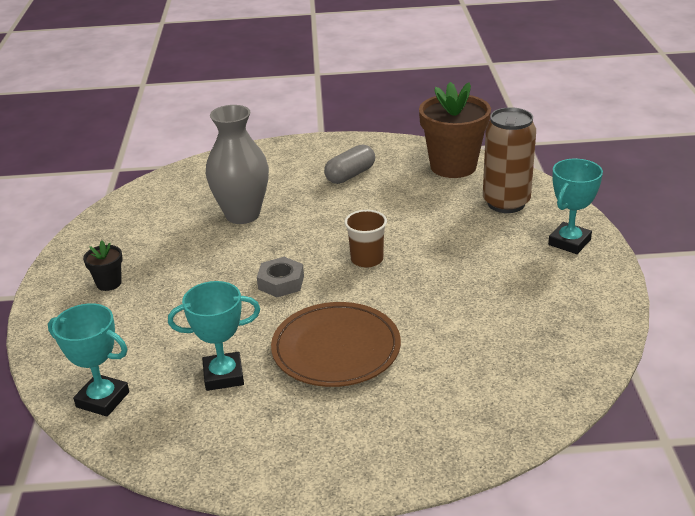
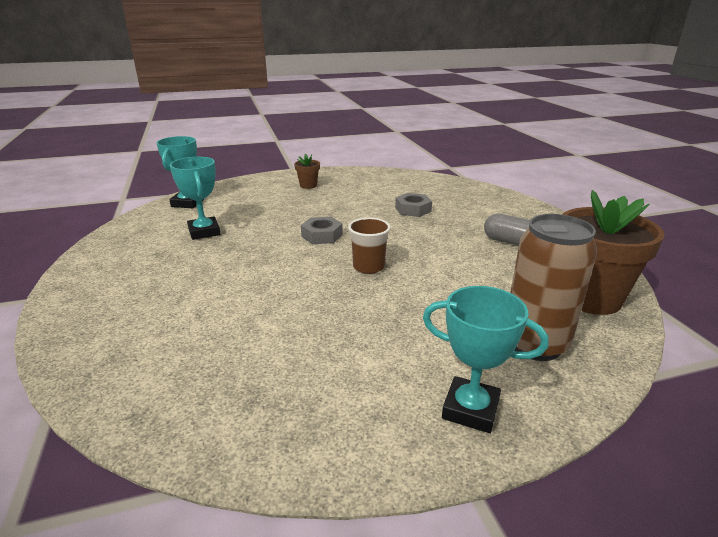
camera: 75 degrees right, 5 degrees down
(109, 283) = (308, 185): black flower pot -> brown flower pot
(242, 215) = (413, 209): grey vase -> grey nut
(336, 349) = (231, 268): brown plate -> none

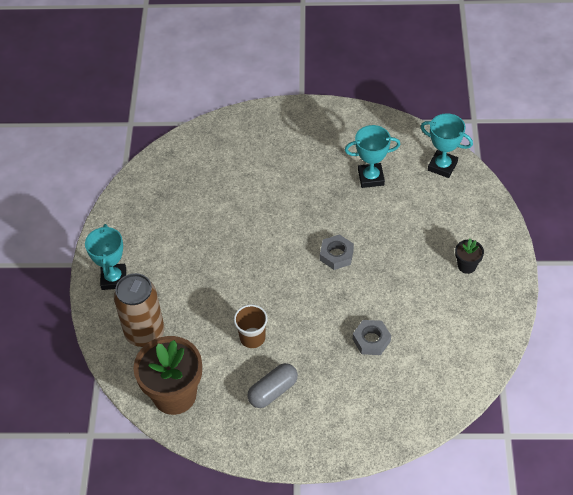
camera: 110 degrees right, 25 degrees up
(308, 185) = (467, 265): brown flower pot -> black flower pot
(368, 267) = (271, 274): brown cup -> brown cup (252, 337)
(470, 409) = (114, 279): turquoise trophy -> turquoise trophy turned 45 degrees counterclockwise

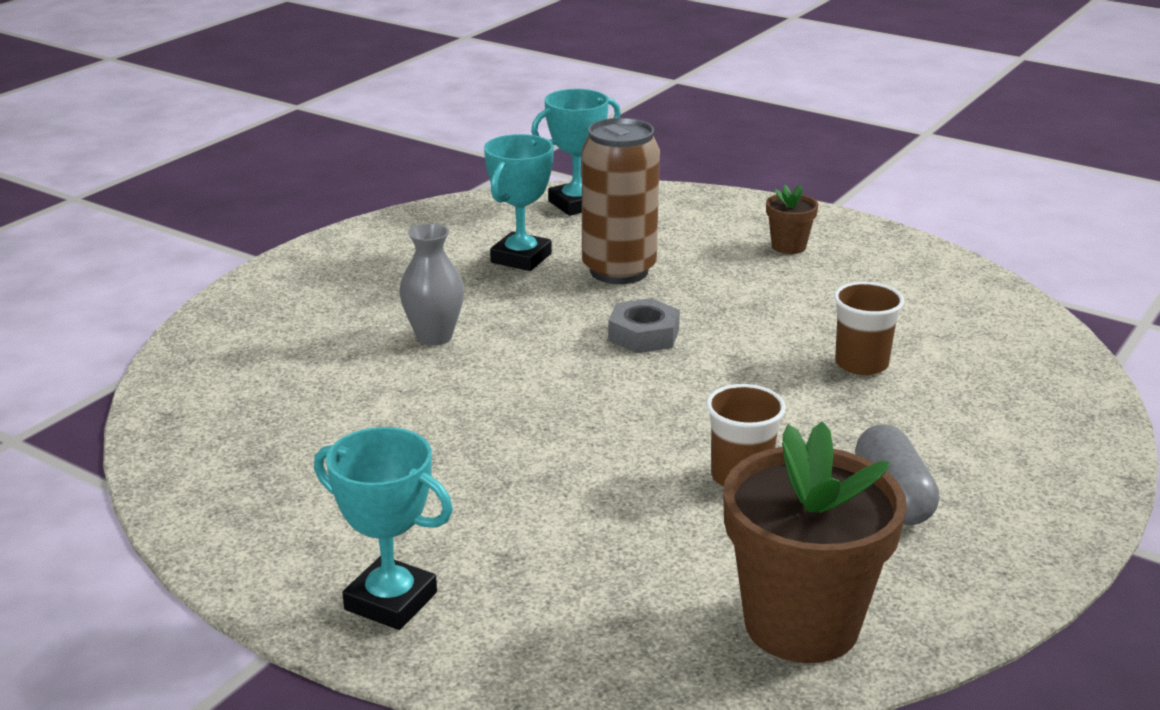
camera: 60 degrees left, 25 degrees down
(145, 333) = (591, 608): brown can -> brown can (619, 271)
(281, 190) = (434, 337): none -> grey vase
(371, 340) = (861, 364): grey nut -> brown cup
(467, 265) = (788, 246): black flower pot -> brown flower pot

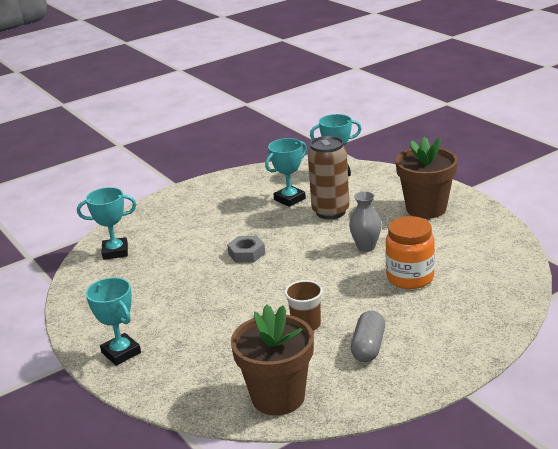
camera: 25 degrees right, 0 degrees up
(221, 399) = (115, 252): none -> turquoise trophy
(434, 337) = (222, 235): grey vase -> grey vase (366, 247)
(643, 335) = (316, 247): grey nut -> grey nut (246, 253)
(788, 246) = (426, 209): brown flower pot -> brown flower pot, size x2.19
(861, 364) = (410, 278): brown cup -> orange jar

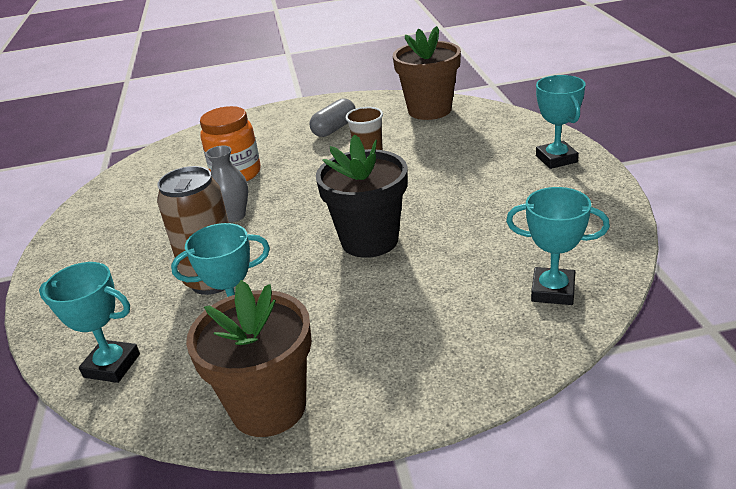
camera: 155 degrees left, 5 degrees up
(246, 253) = (369, 240): grey nut -> black flower pot
(426, 209) = (109, 251): brown flower pot -> brown flower pot (268, 407)

